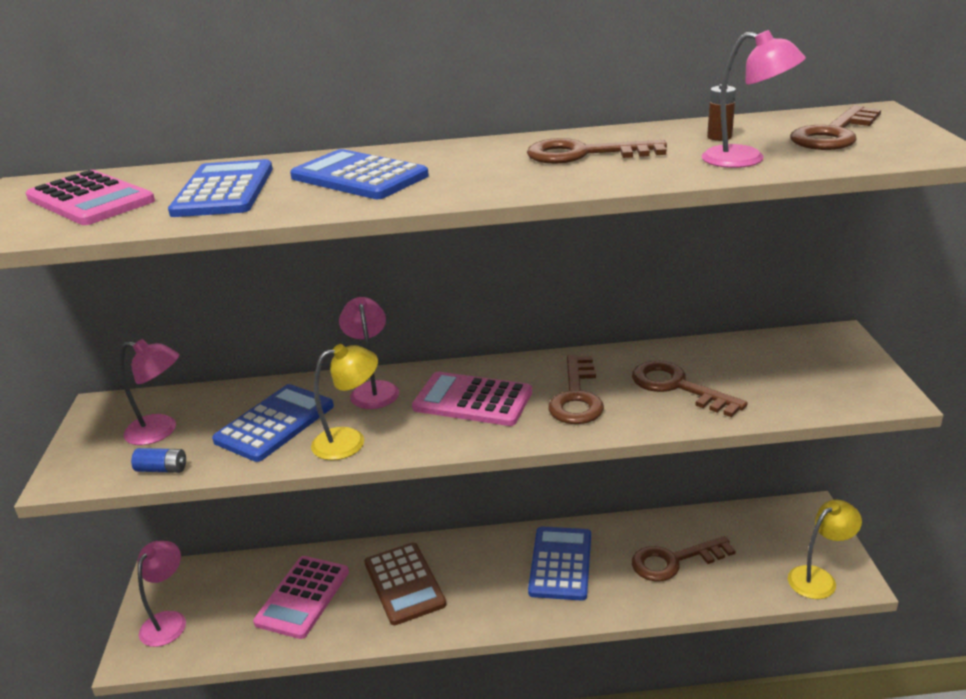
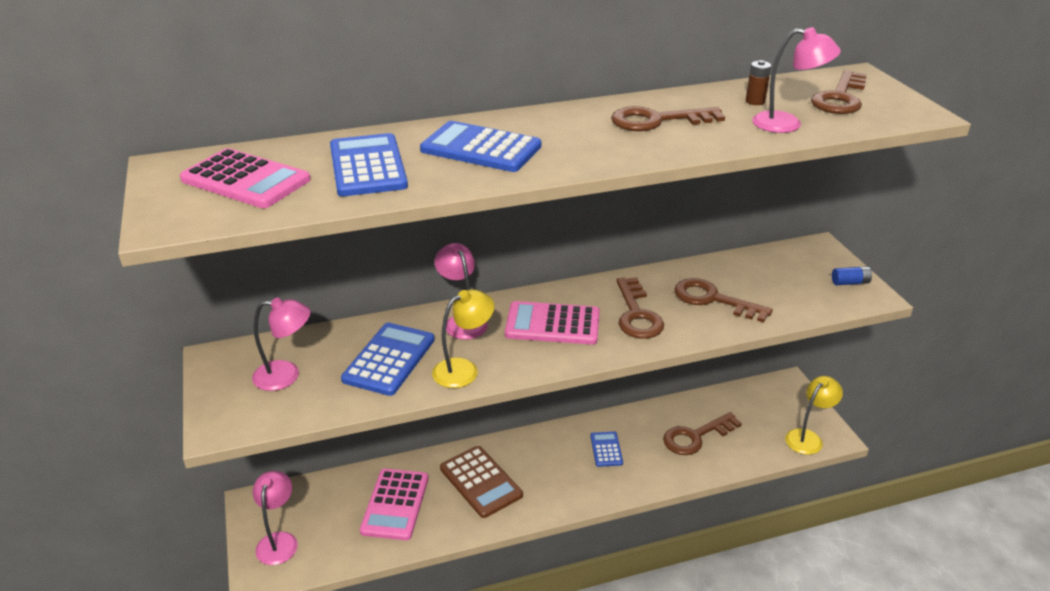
camera: 15 degrees left, 5 degrees up
(162, 469) = (307, 410): blue battery -> blue battery (850, 282)
(560, 563) = (606, 449): blue calculator -> blue calculator, size x0.57

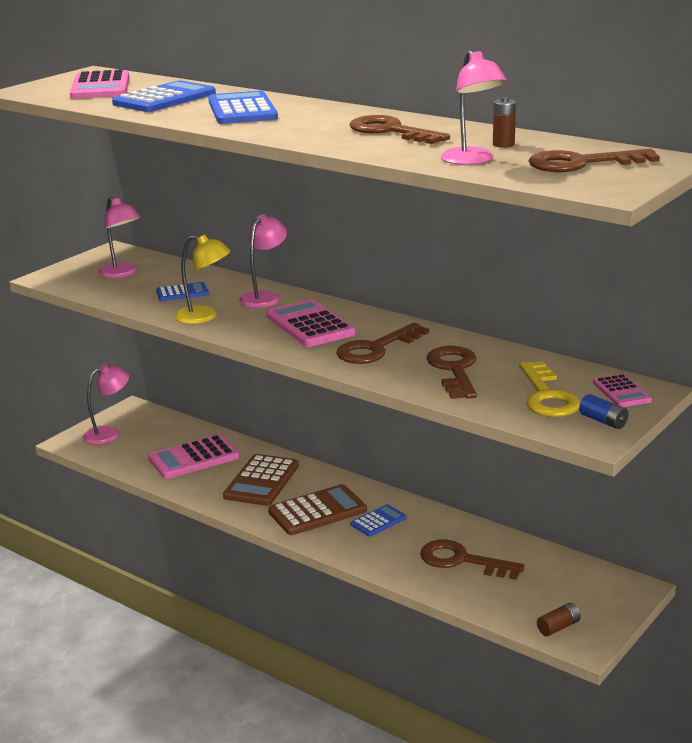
camera: 55 degrees right, 10 degrees down
(389, 359) = (182, 293): blue calculator -> blue calculator, size x0.57
(559, 473) = (317, 511): none -> brown calculator
(793, 284) = (547, 396): none -> yellow key
(808, 437) = (558, 627): yellow lamp -> brown battery
(811, 256) = (621, 392): none -> pink calculator

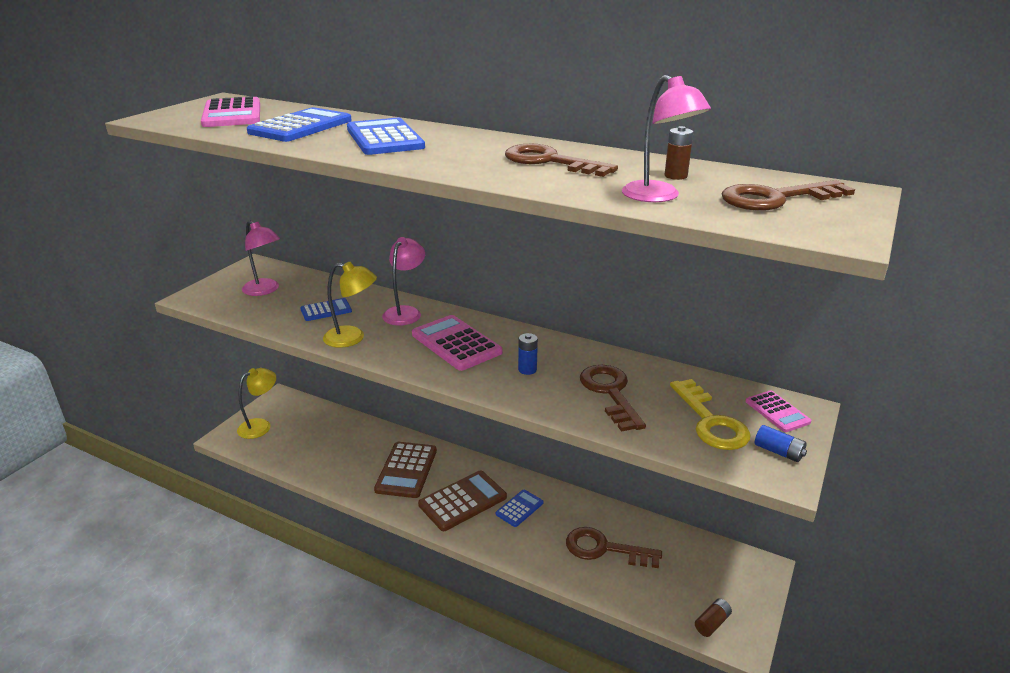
camera: 10 degrees left, 5 degrees up
(109, 433) = (260, 426): pink lamp -> yellow lamp
(194, 458) = (341, 448): pink calculator -> none
(376, 349) = (527, 369): brown key -> blue battery

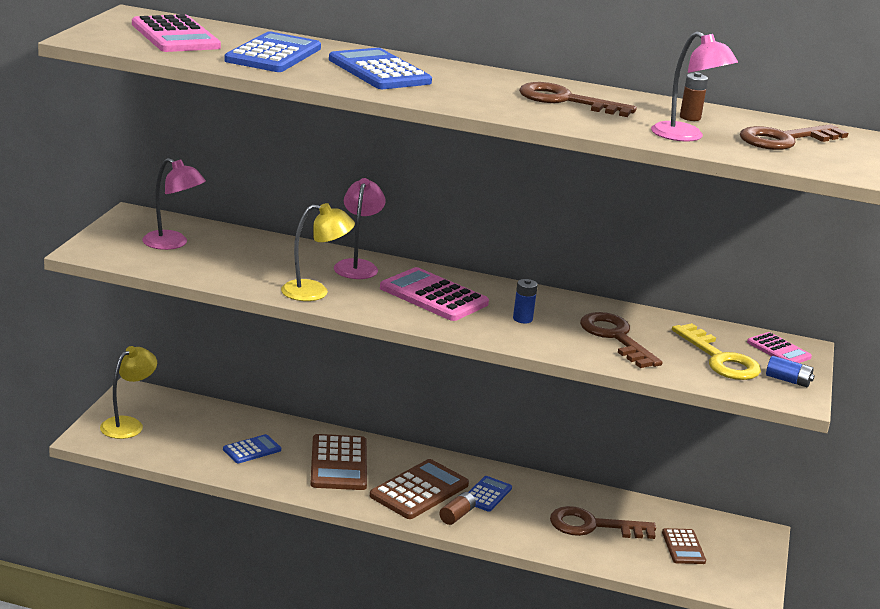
camera: 15 degrees left, 5 degrees down
(326, 310) = (263, 264): blue calculator -> blue calculator (252, 450)
(684, 579) = (683, 547): none -> brown calculator
(712, 623) = (720, 580): brown battery -> brown battery (457, 515)

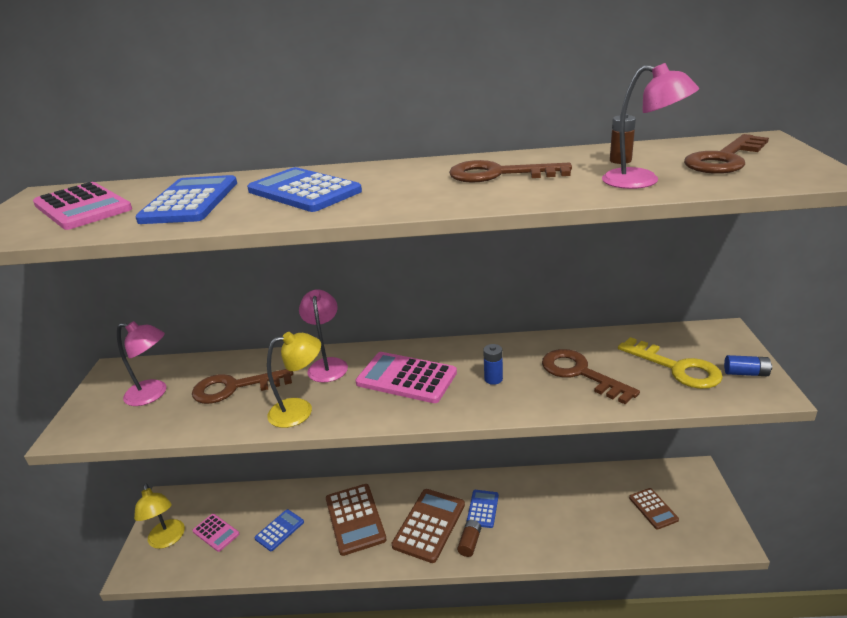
camera: 10 degrees left, 5 degrees up
(128, 424) = (167, 540): yellow lamp -> yellow lamp turned 135 degrees clockwise
(593, 526) = (577, 512): brown key -> brown key (234, 387)
(778, 350) = (710, 341): pink calculator -> pink calculator (216, 532)

